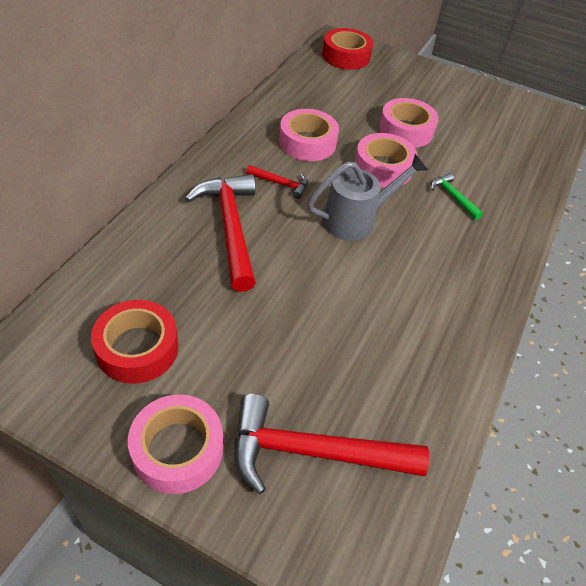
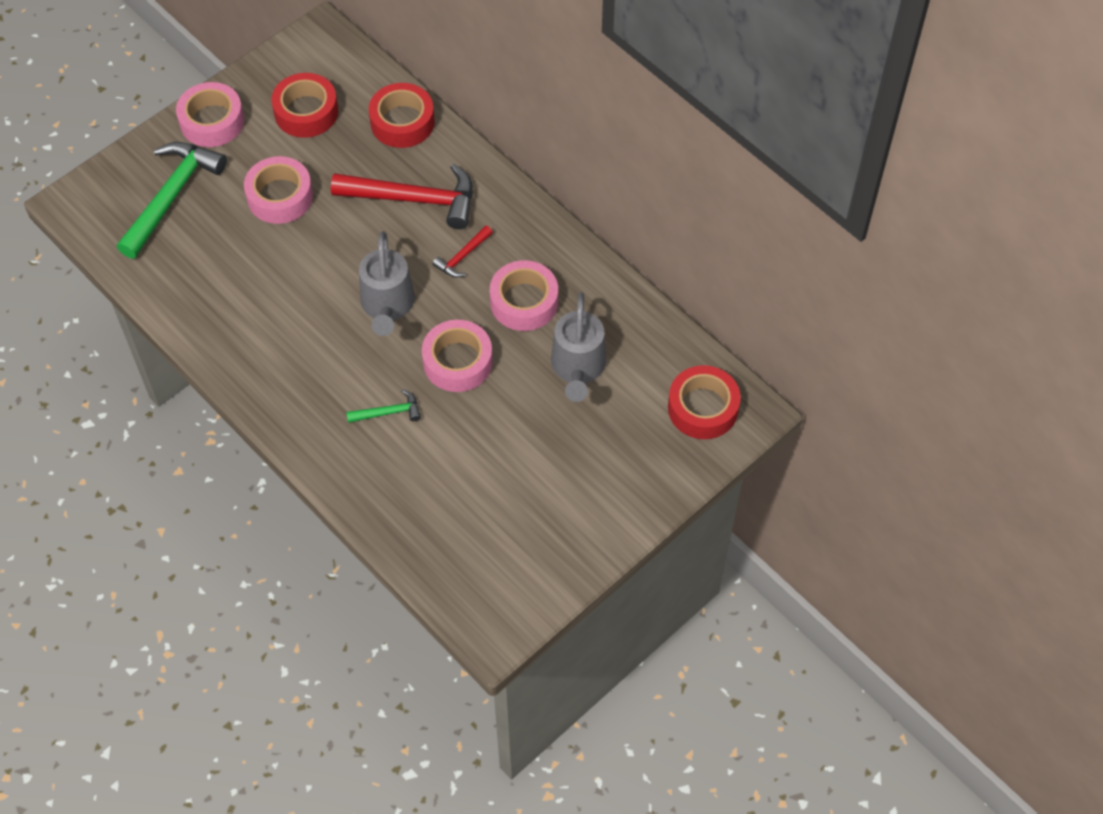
camera: 115 degrees right, 10 degrees up
(132, 258) = (402, 122): none -> red tape
(312, 452) = (172, 196): red hammer -> green hammer
(350, 109) = (578, 368): none -> grey watering can
(406, 130) = (518, 414): pink tape -> pink tape (280, 196)

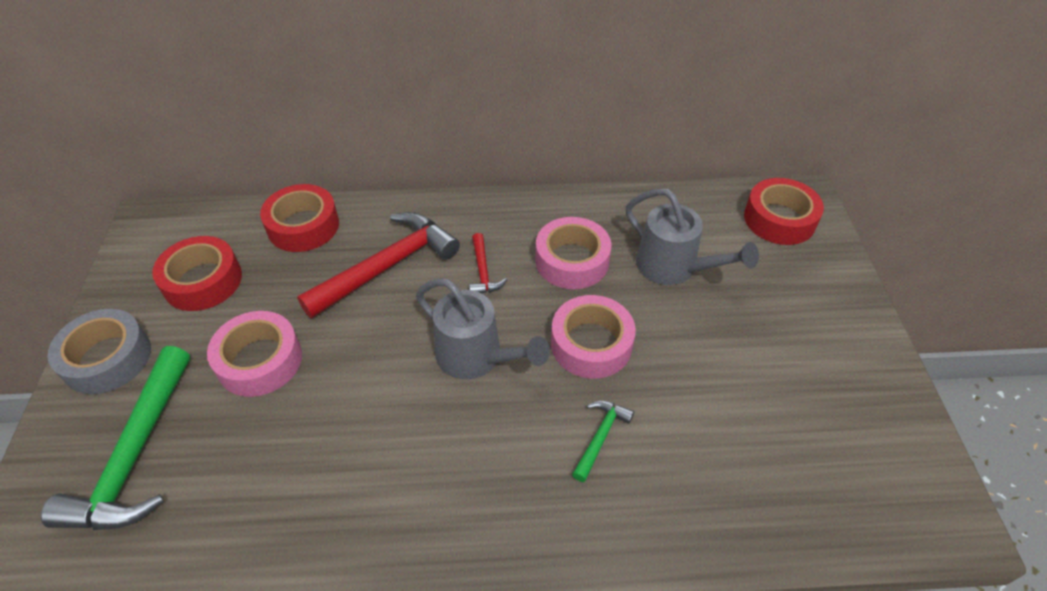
camera: 50 degrees left, 10 degrees down
(172, 196) = (135, 456): green hammer -> green hammer turned 150 degrees counterclockwise
(212, 121) = (107, 358): pink tape -> grey tape

